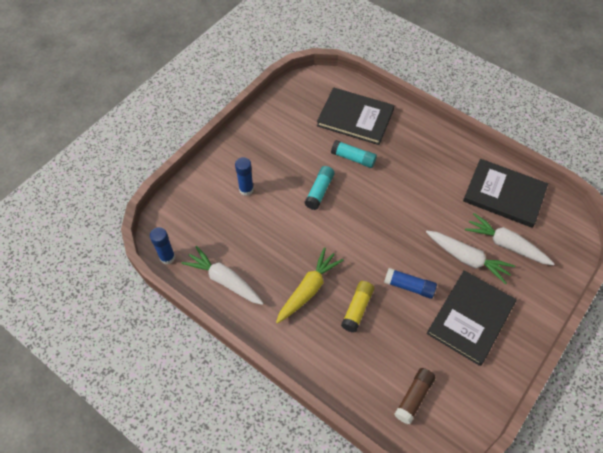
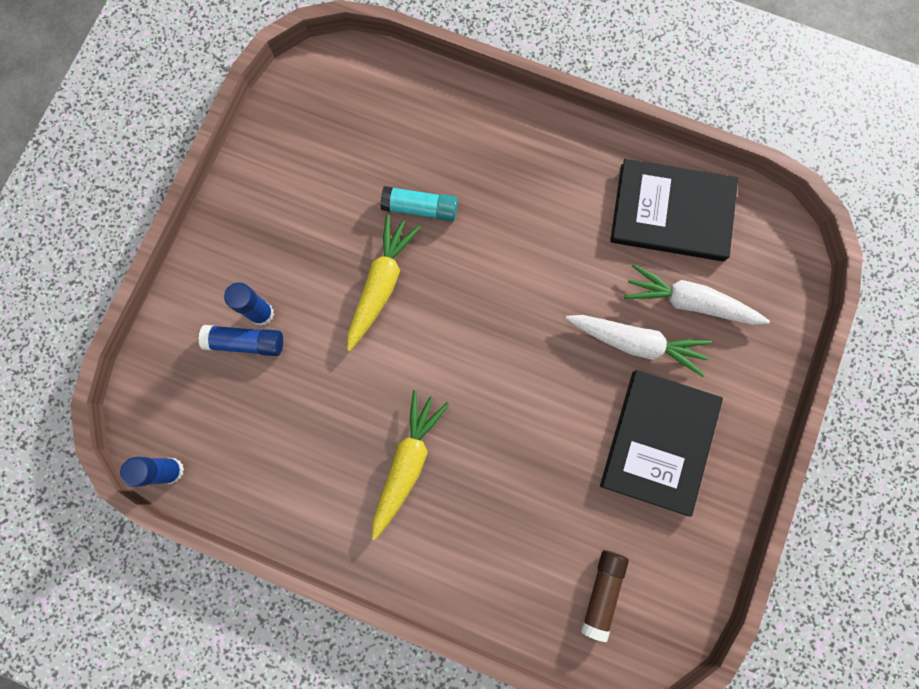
camera: 15 degrees left, 20 degrees up
(224, 280) = (273, 484): white carrot -> none
(319, 191) = (381, 285): turquoise glue stick -> yellow carrot
(355, 118) = (405, 128): black book -> none
(357, 309) = (489, 474): yellow glue stick -> none
(409, 286) = (558, 415): blue glue stick -> blue glue stick (246, 342)

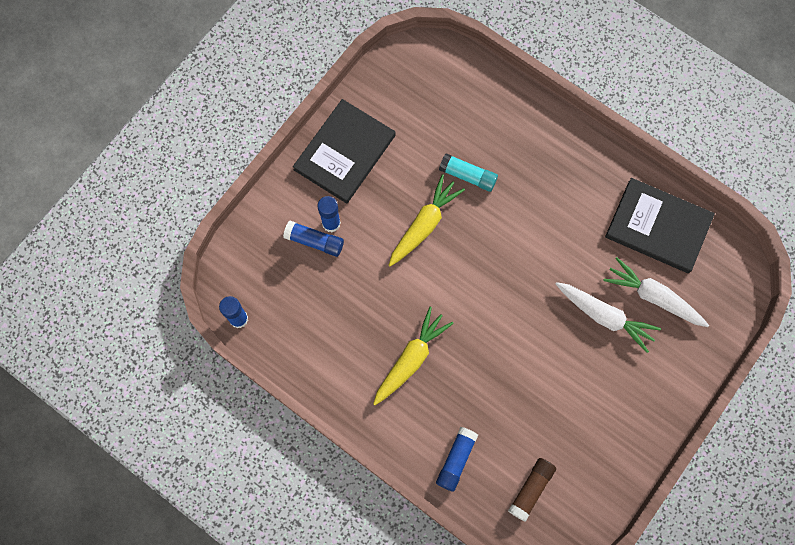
camera: 15 degrees right, 5 degrees down
(497, 580) = (456, 460): none -> blue glue stick
(659, 442) = (602, 393): black book -> black book (344, 152)

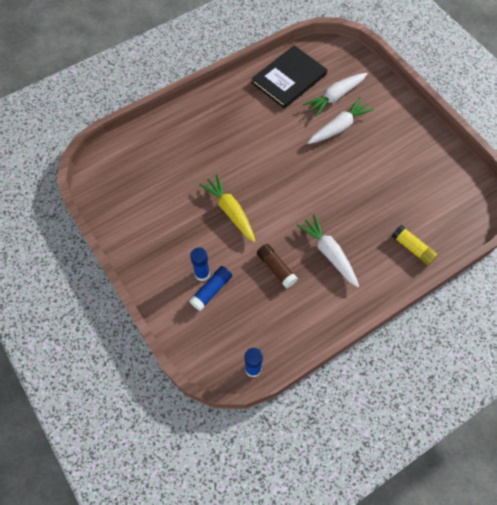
camera: 70 degrees left, 10 degrees down
(344, 152) = (149, 246): black book -> none
(411, 359) = (329, 253): yellow carrot -> white carrot
(456, 460) = (412, 248): blue glue stick -> yellow glue stick
(468, 176) = (205, 172): turquoise glue stick -> none
(531, 489) = (445, 209): brown glue stick -> brown glue stick (276, 268)

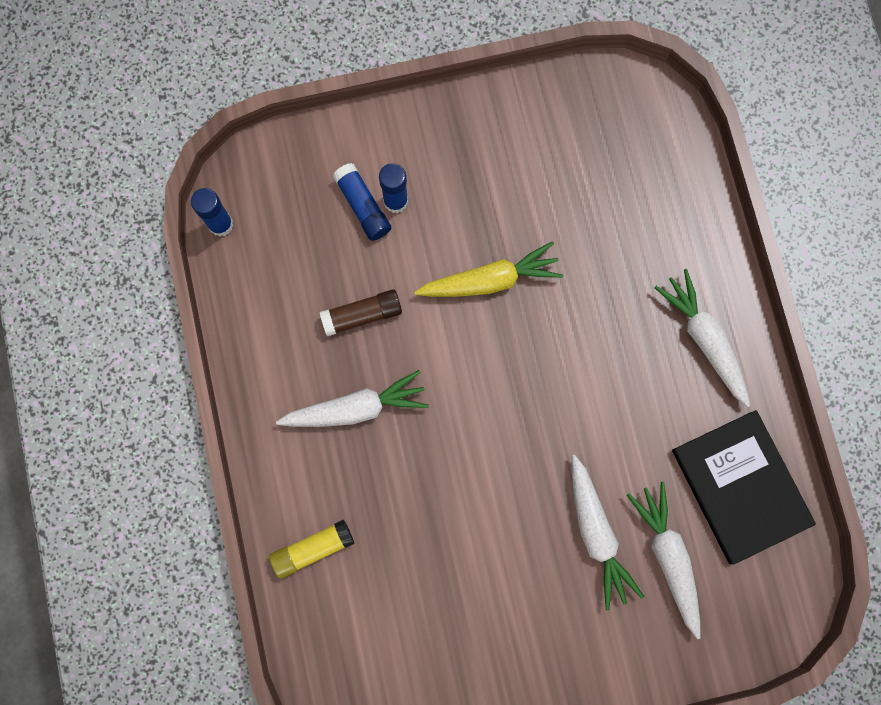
camera: 110 degrees right, 15 degrees up
(223, 110) = (704, 339): none -> white carrot

